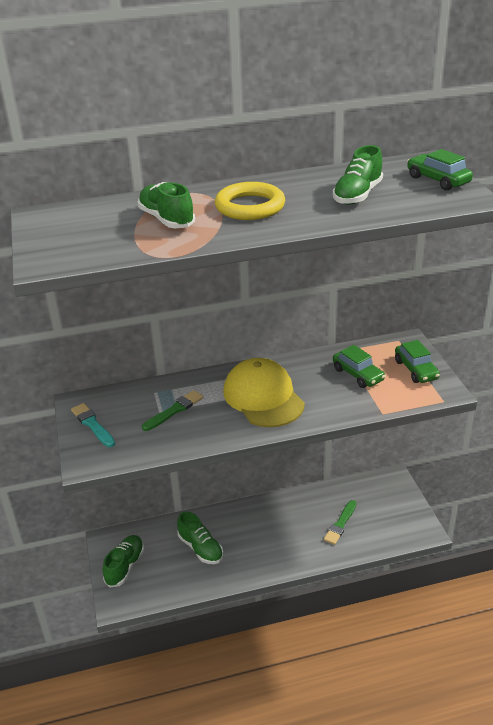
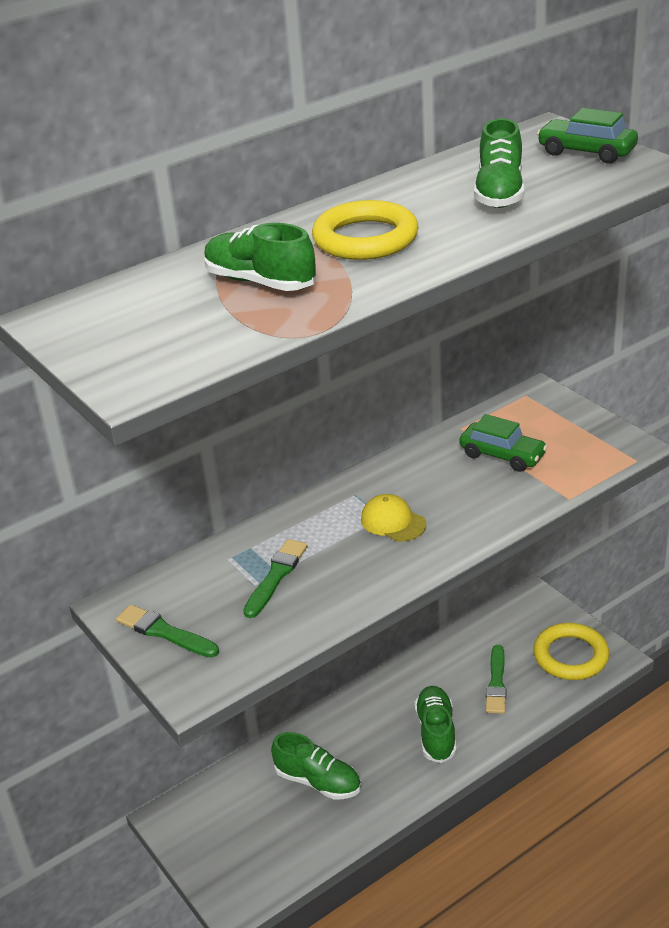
camera: 20 degrees left, 0 degrees up
(92, 425) = (164, 632): turquoise brush -> green brush
(125, 566) = (218, 846): green shoe -> green shoe (436, 732)
(263, 397) = (393, 522): yellow cap -> yellow cap, size x0.48
(397, 522) = (570, 656): none -> yellow ring
(416, 370) = (574, 429): green car -> none

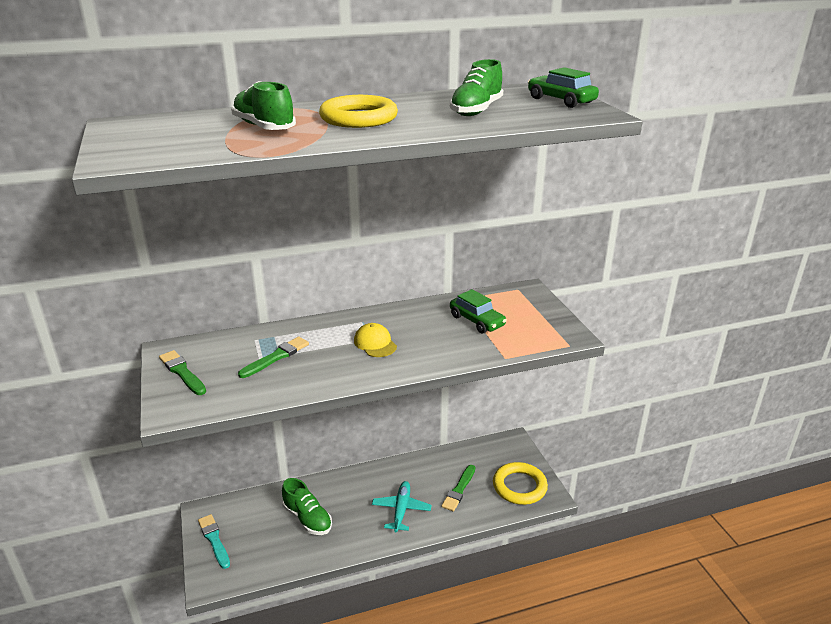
camera: 15 degrees right, 5 degrees down
(207, 849) = (214, 540): none -> turquoise brush
(436, 732) = (401, 510): green shoe -> turquoise plane

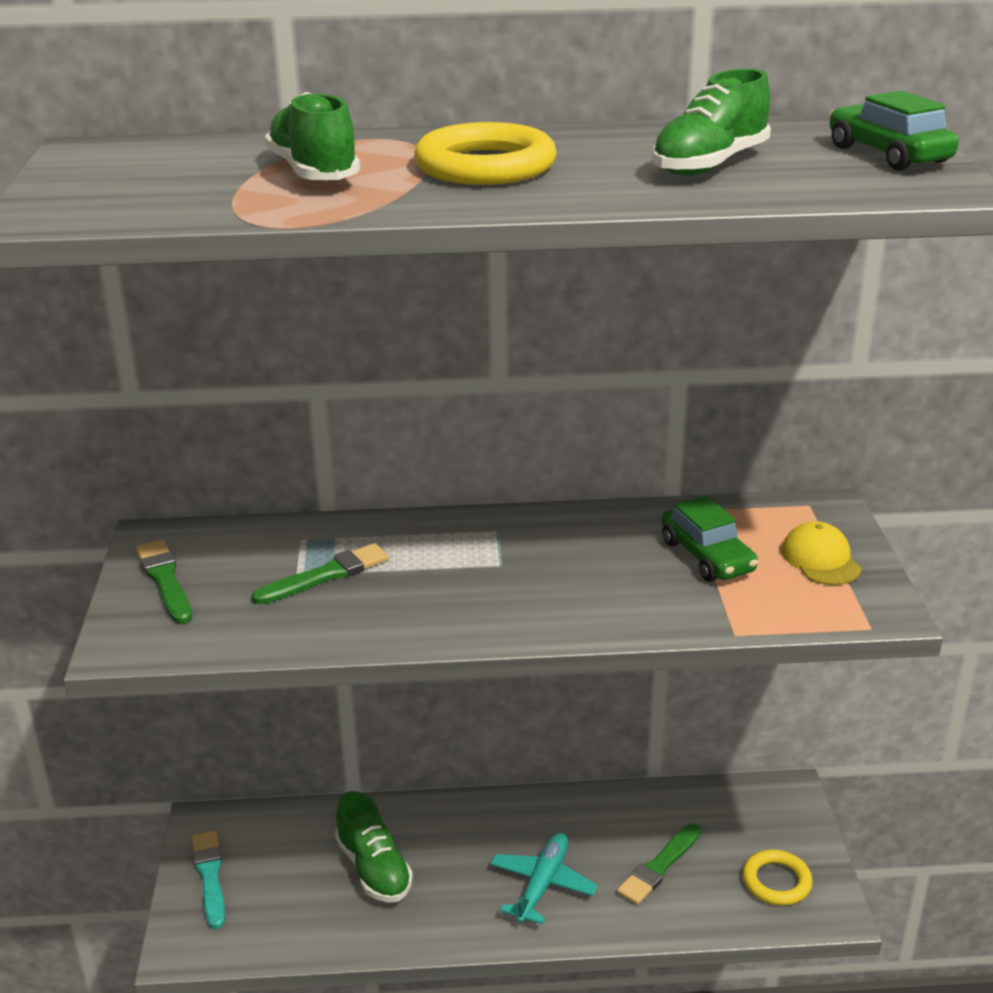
camera: 15 degrees right, 0 degrees up
(375, 343) = (505, 574): yellow cap -> yellow cap (820, 559)
(519, 486) = (776, 881): yellow ring -> yellow ring, size x0.66

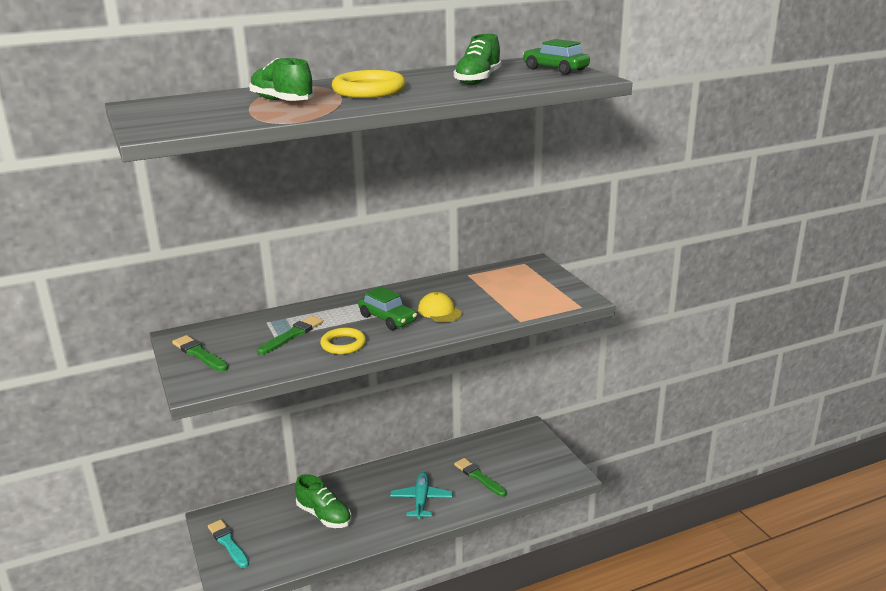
camera: 20 degrees left, 5 degrees down
(659, 867) = (479, 477): green brush -> green brush turned 120 degrees clockwise
(707, 556) = (487, 292): green car -> green car (387, 319)
(776, 881) = (540, 469): yellow ring -> yellow ring (343, 344)
(820, 559) = (543, 284): yellow cap -> yellow cap (440, 311)

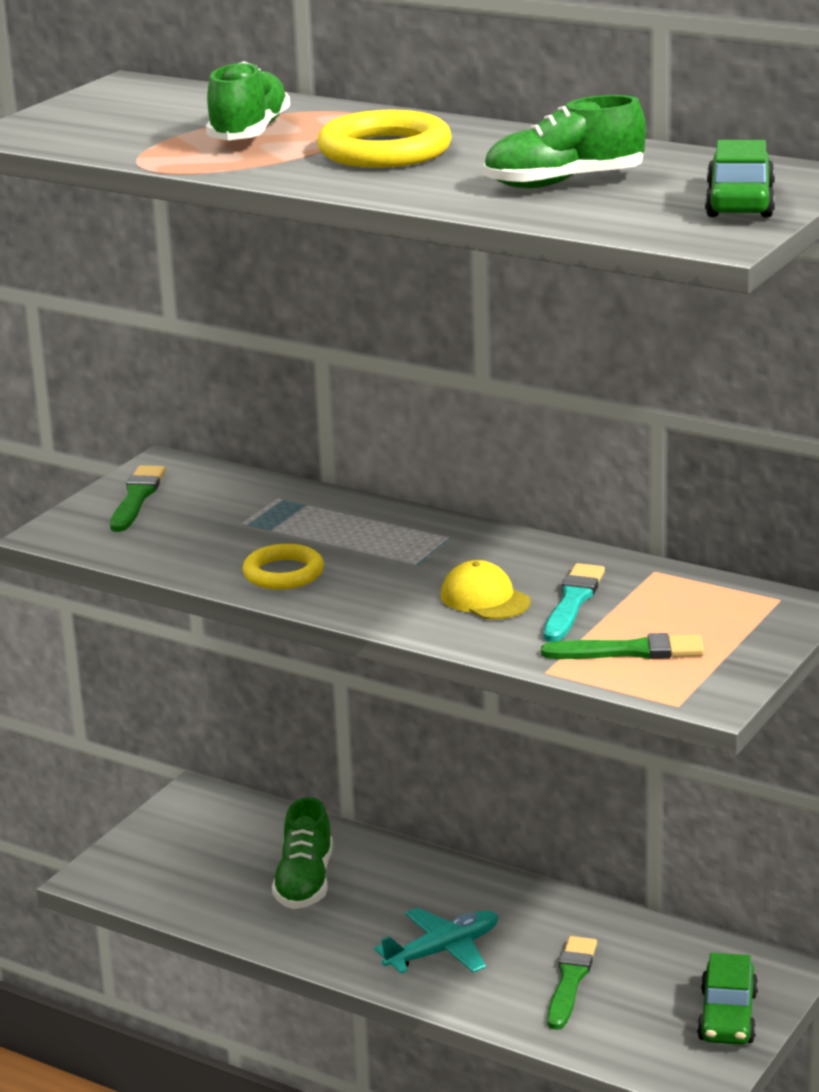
camera: 55 degrees right, 0 degrees up
(228, 543) = (163, 836): turquoise brush -> turquoise brush (572, 602)
(292, 335) = (263, 529): green brush -> green brush (630, 651)
(387, 319) = (404, 571): green car -> green car (727, 1016)
(440, 311) = (485, 599): yellow cap -> yellow cap turned 60 degrees counterclockwise

